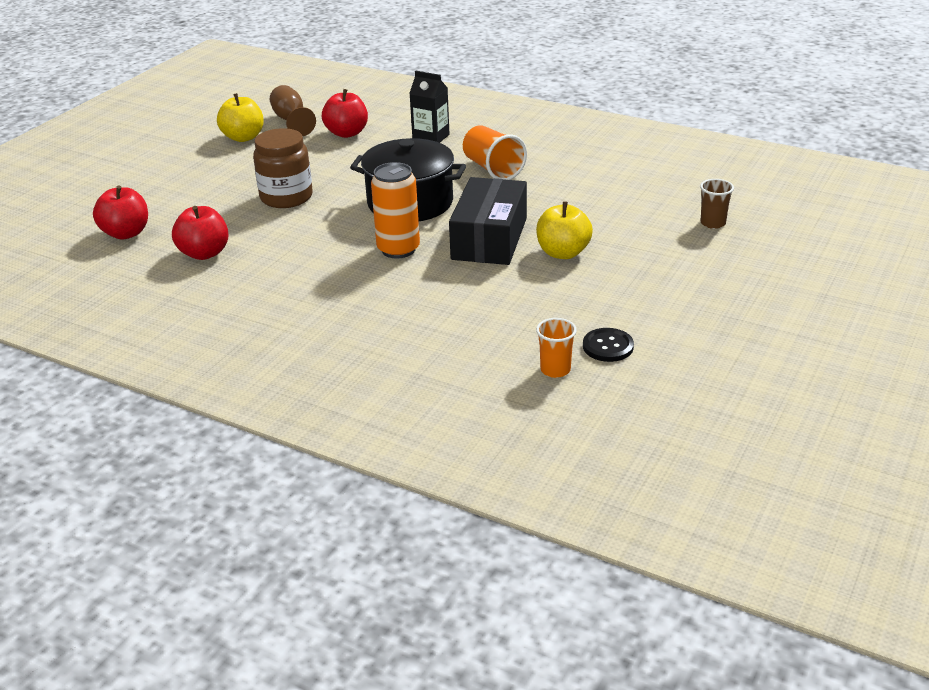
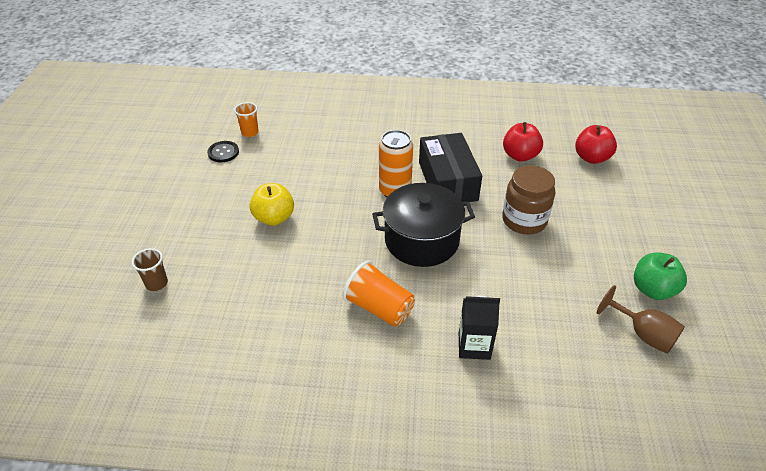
camera: 155 degrees right, 10 degrees up
(243, 137) = (652, 289): yellow apple -> green apple
(347, 133) = (564, 327): red apple -> none
(489, 239) = (335, 218): black box -> black box (447, 181)

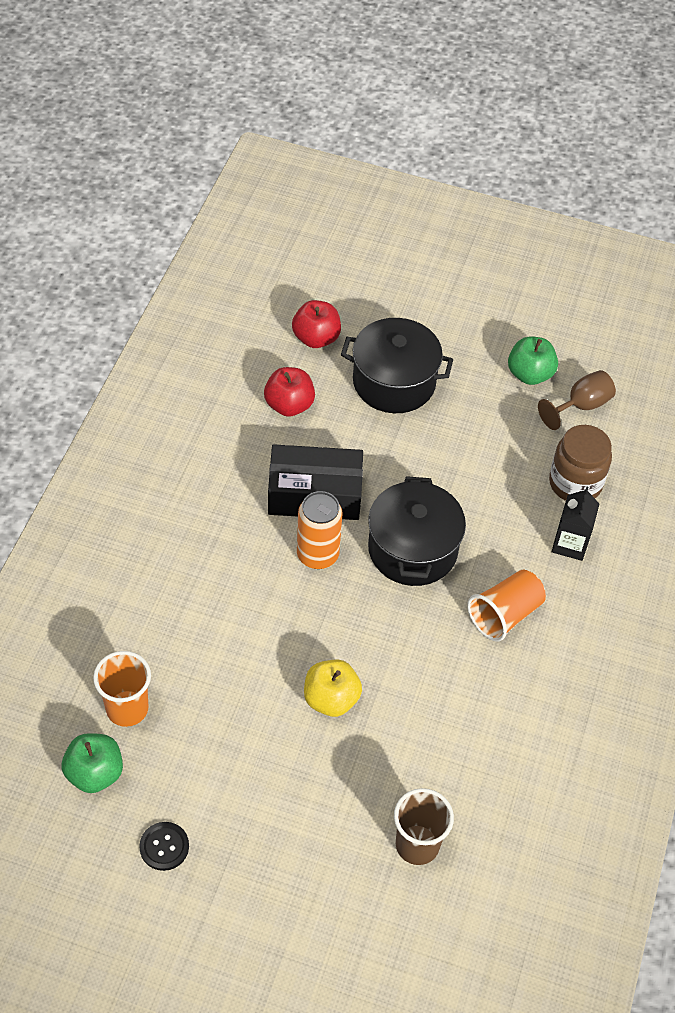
camera: 80 degrees left, 10 degrees up
(156, 283) = (417, 845): brown cup -> brown cup, size x1.56
(204, 129) = (95, 773): none -> green apple
(223, 152) = (167, 749): black button -> black button (164, 847)
(250, 132) = (127, 708): orange cup -> orange cup, size x1.56
(524, 220) = (405, 442): brown jar -> brown jar (575, 483)
(580, 205) = (394, 382): none -> black pot

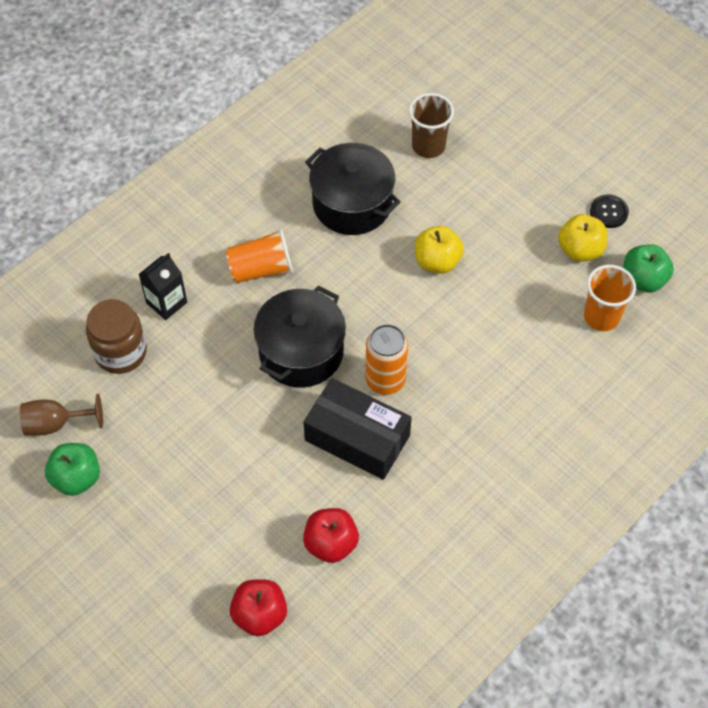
camera: 150 degrees left, 5 degrees up
(180, 781) = (580, 250): none -> yellow apple
(394, 382) = (213, 526): black pot -> black pot (352, 204)

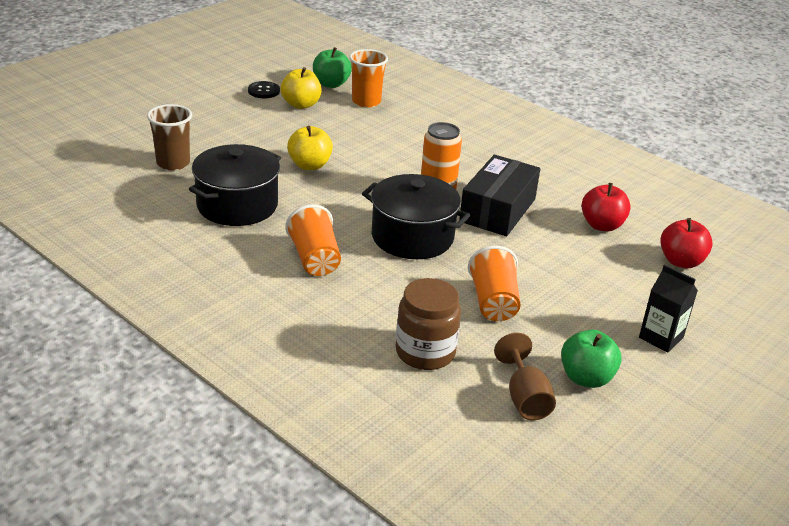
camera: 95 degrees left, 25 degrees down
(166, 302) = (358, 321): black carton -> black carton (661, 337)
(190, 414) = (493, 302): none -> orange cup

